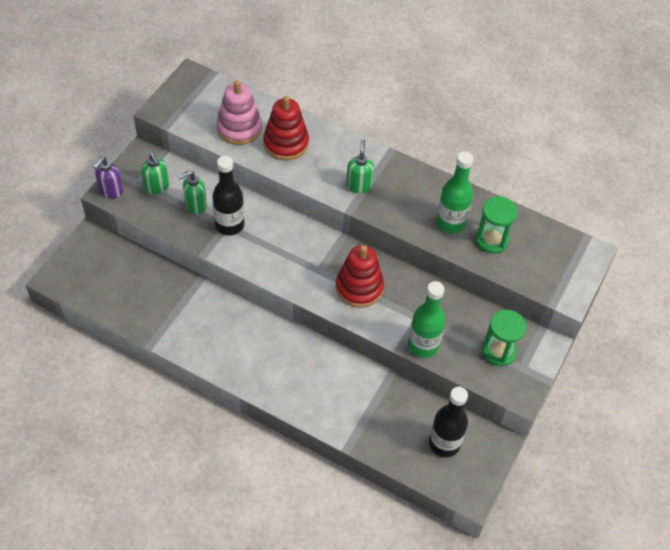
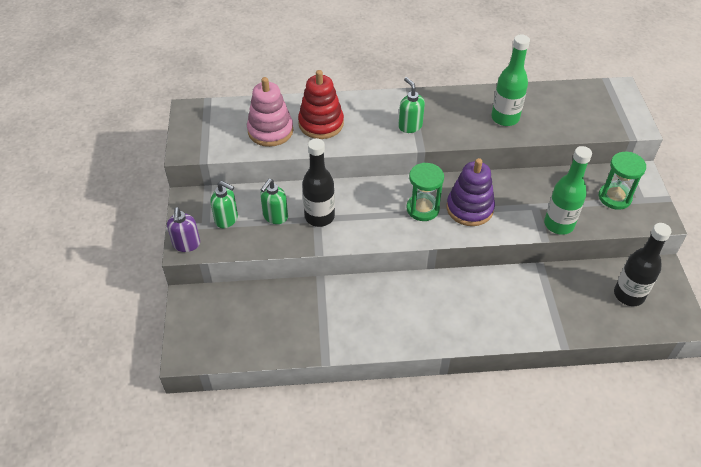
camera: 30 degrees left, 5 degrees down
(359, 288) = (469, 208): red stacking toy -> purple stacking toy
(491, 240) = (546, 115): green hourglass -> green hourglass (422, 209)

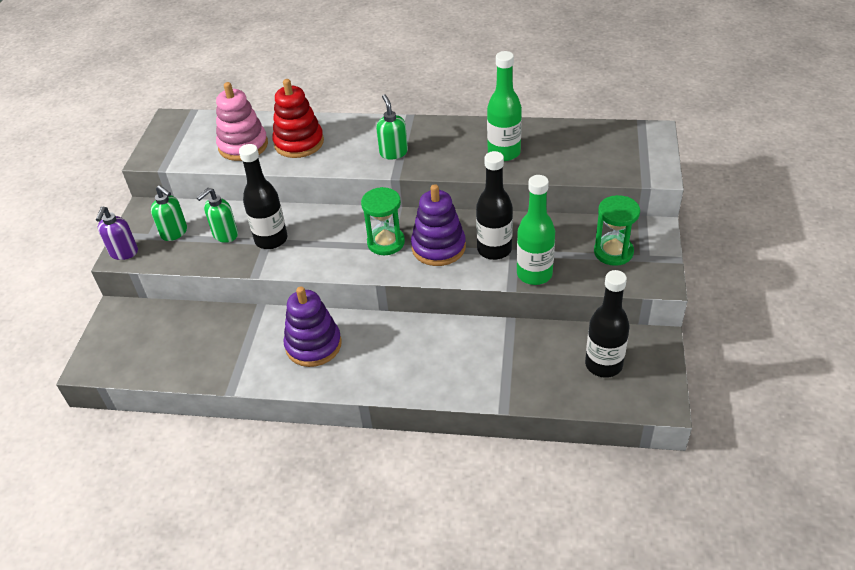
camera: 15 degrees right, 5 degrees down
(382, 308) = (313, 345): none -> purple stacking toy
(517, 205) = (494, 250): none -> black bottle

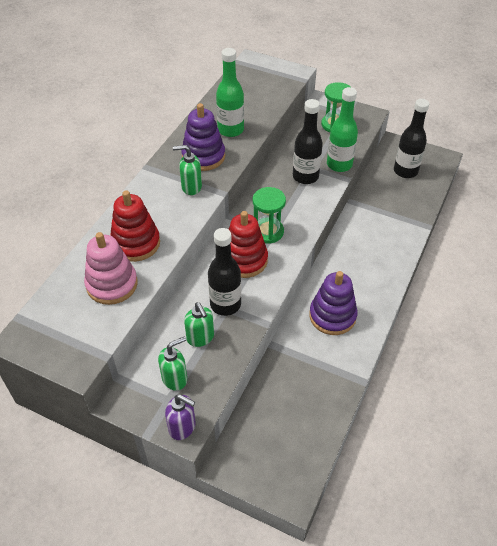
camera: 75 degrees left, 5 degrees up
(336, 236) = (244, 260): none -> red stacking toy
(438, 247) = (288, 204): purple stacking toy -> purple stacking toy (203, 156)

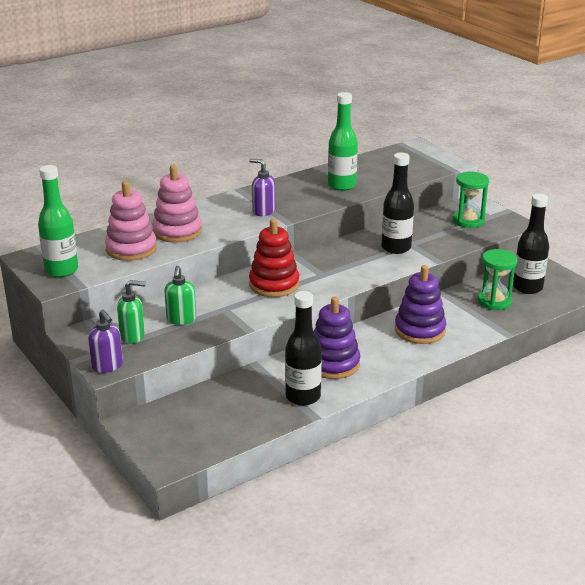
camera: 30 degrees right, 20 degrees down
(136, 243) = (177, 231): red stacking toy -> pink stacking toy
(191, 187) = (263, 211): green soap dispenser -> purple soap dispenser
(203, 156) = (296, 195): purple stacking toy -> purple stacking toy (420, 330)
(225, 304) = (225, 306): black bottle -> black bottle (303, 397)
(268, 232) = (316, 273): green hourglass -> green hourglass (494, 301)
(339, 164) = (441, 249): green bottle -> green bottle (61, 270)

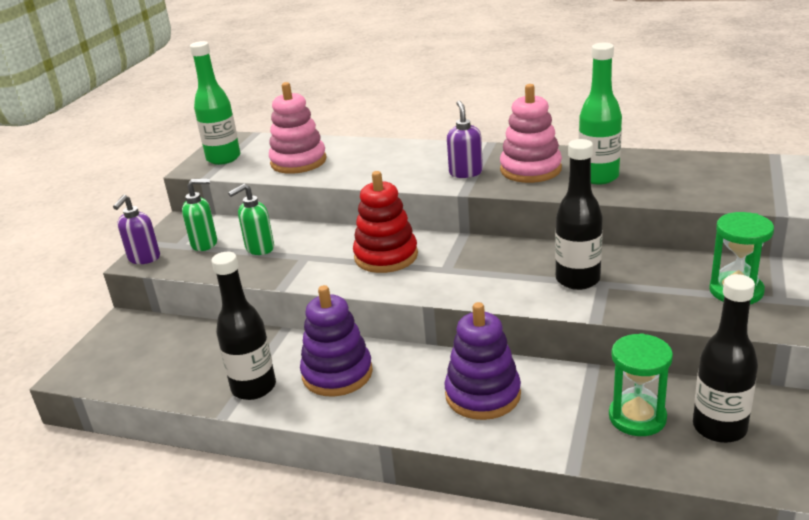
camera: 55 degrees right, 0 degrees up
(133, 336) = (205, 244): green soap dispenser -> green soap dispenser turned 60 degrees counterclockwise
(177, 231) = (360, 161): pink stacking toy -> pink stacking toy (530, 169)

